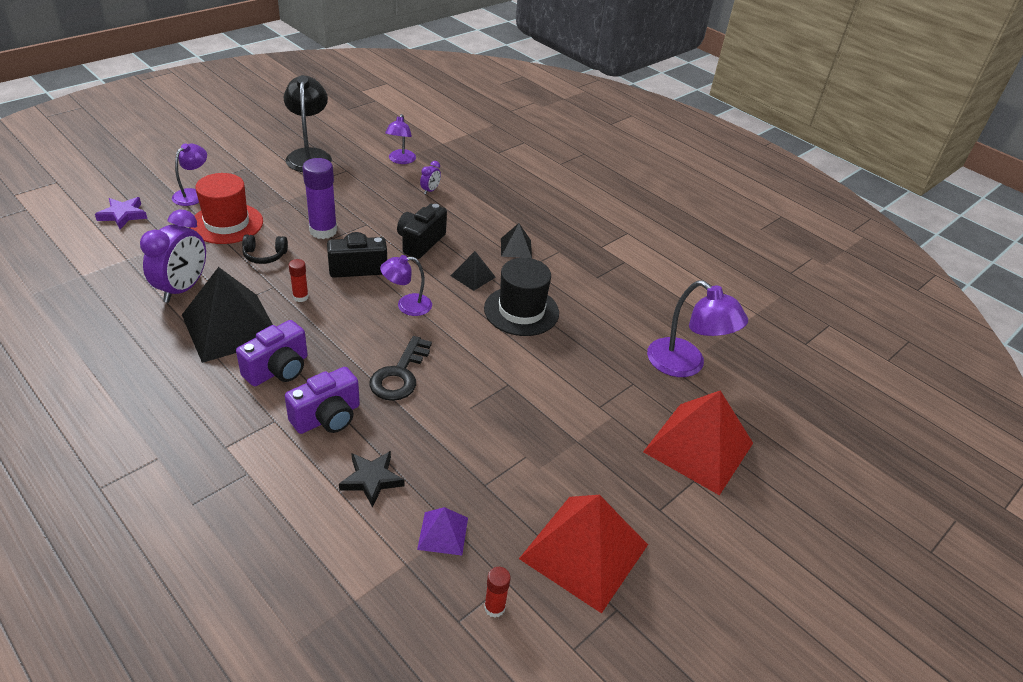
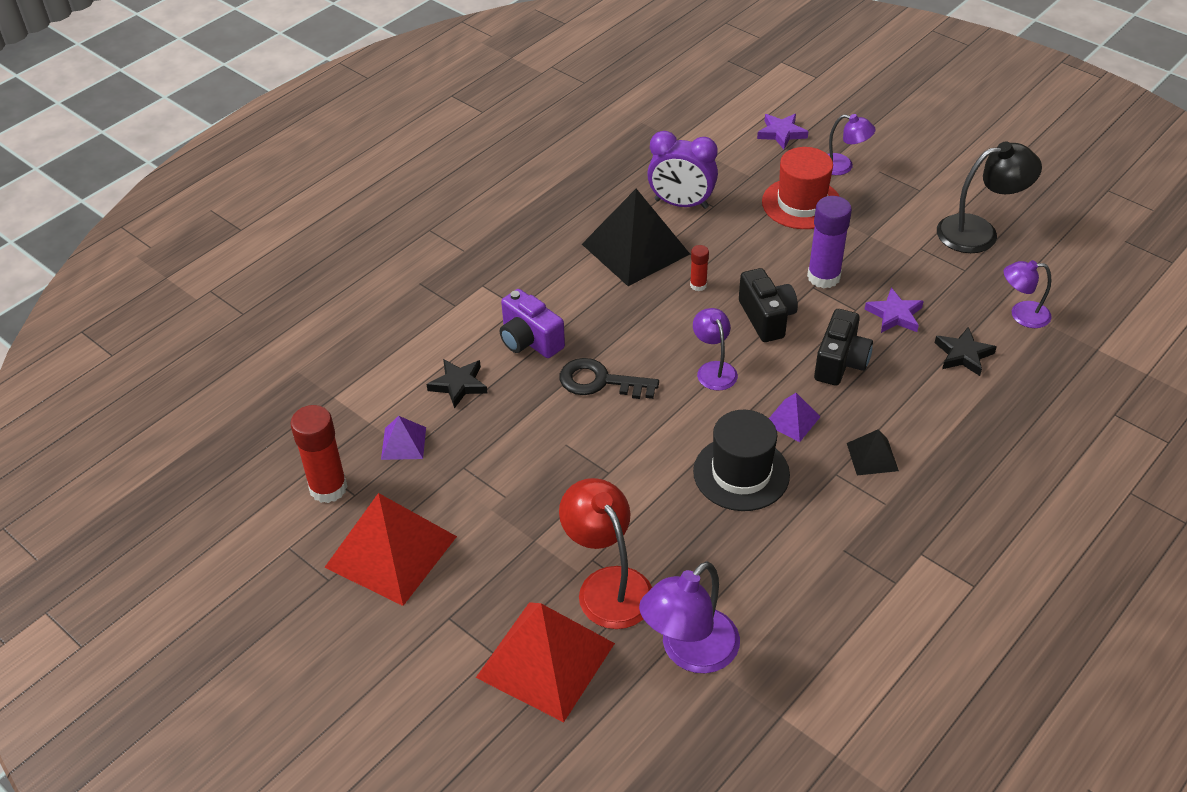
camera: 90 degrees right, 5 degrees up
(264, 255) = (757, 244): black headphones -> none
(278, 369) = (585, 294): purple camera -> none
(380, 208) = (894, 315): none -> purple star
(420, 242) = (840, 362): black camera -> black camera turned 90 degrees clockwise
(430, 190) = (963, 354): purple clock -> black star
(473, 276) = (792, 420): black pyramid -> purple pyramid
(494, 607) = (328, 488): red glue stick -> red glue stick, size x1.97
(625, 400) = (608, 585): none -> red lamp

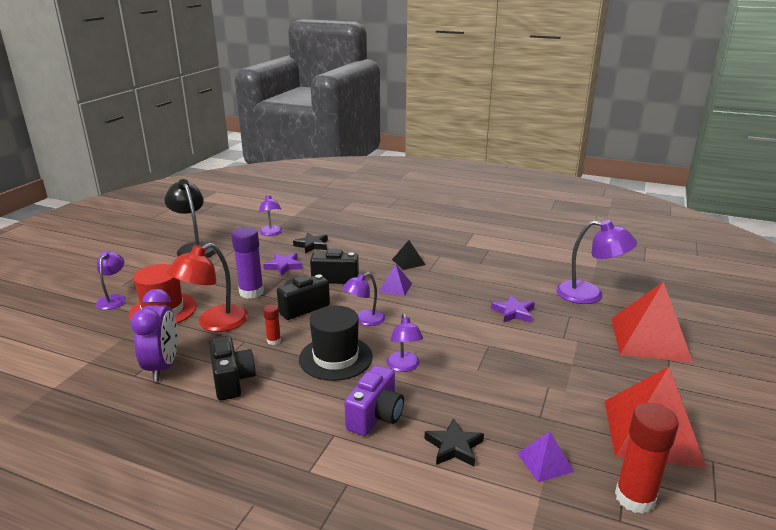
camera: 110 degrees left, 20 degrees down
(600, 381) = (404, 367): black key -> purple lamp
(608, 585) = (576, 328): red lamp -> red lamp (214, 323)
(636, 249) = (232, 380): black pyramid -> black camera
(741, 473) = (451, 298): black hat -> black hat (335, 358)
(781, 133) = (58, 331): purple star -> purple star (513, 312)

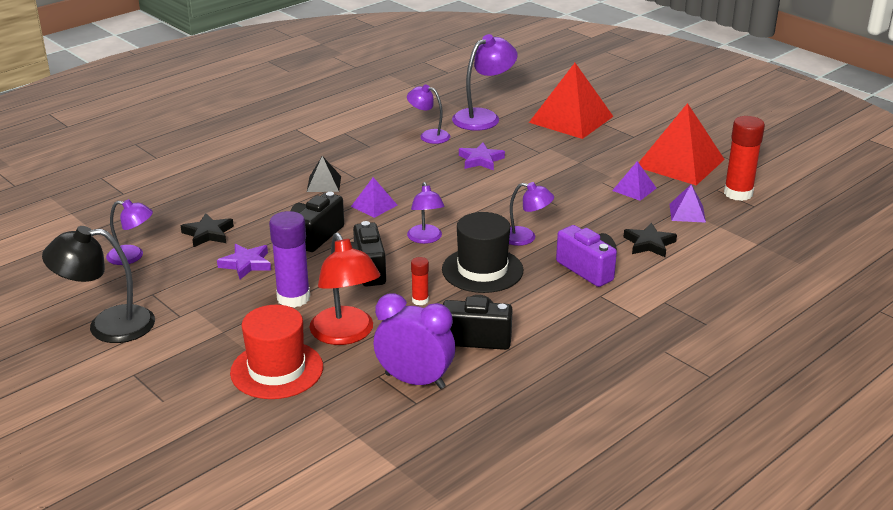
camera: 65 degrees left, 5 degrees up
(113, 299) = (203, 410): purple lamp -> purple lamp (429, 135)
(556, 411) = (634, 189): none -> purple pyramid

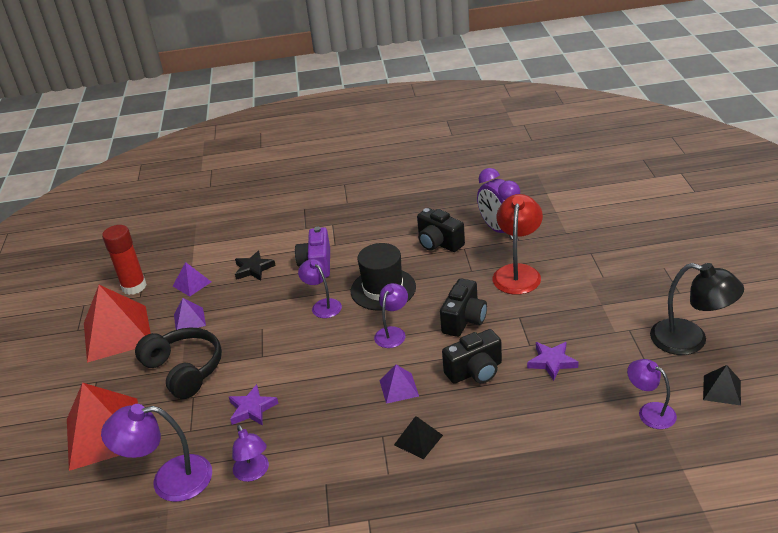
camera: 140 degrees left, 5 degrees up
(66, 292) = (721, 390): none -> black pyramid
(208, 234) = (568, 413): black star -> none
(277, 370) = (579, 263): red hat -> none
(293, 298) = (534, 314): purple glue stick -> none
(420, 300) = (448, 280): red glue stick -> none
(575, 162) = (184, 370): none -> black headphones

